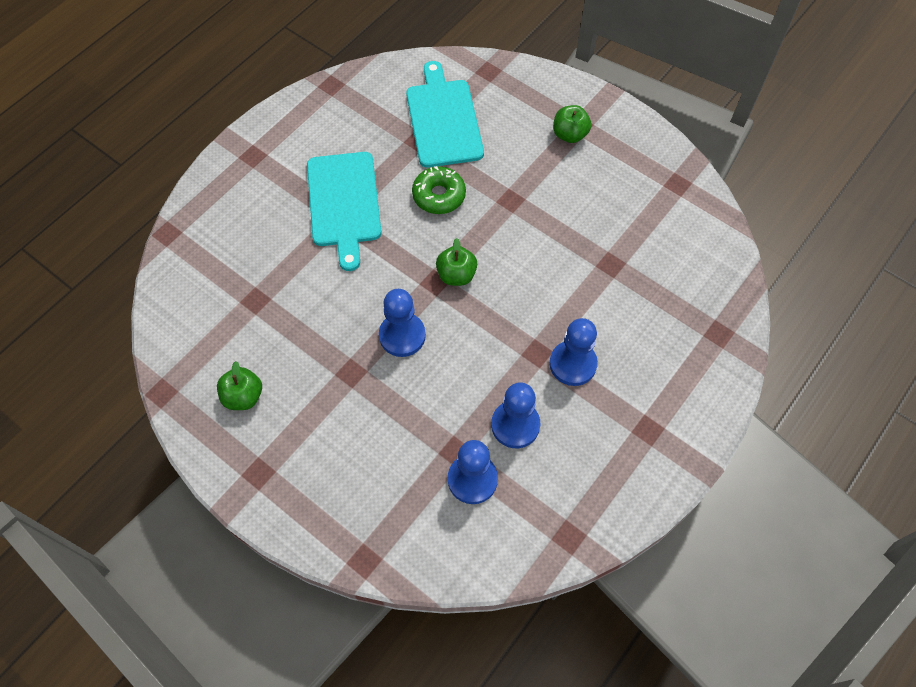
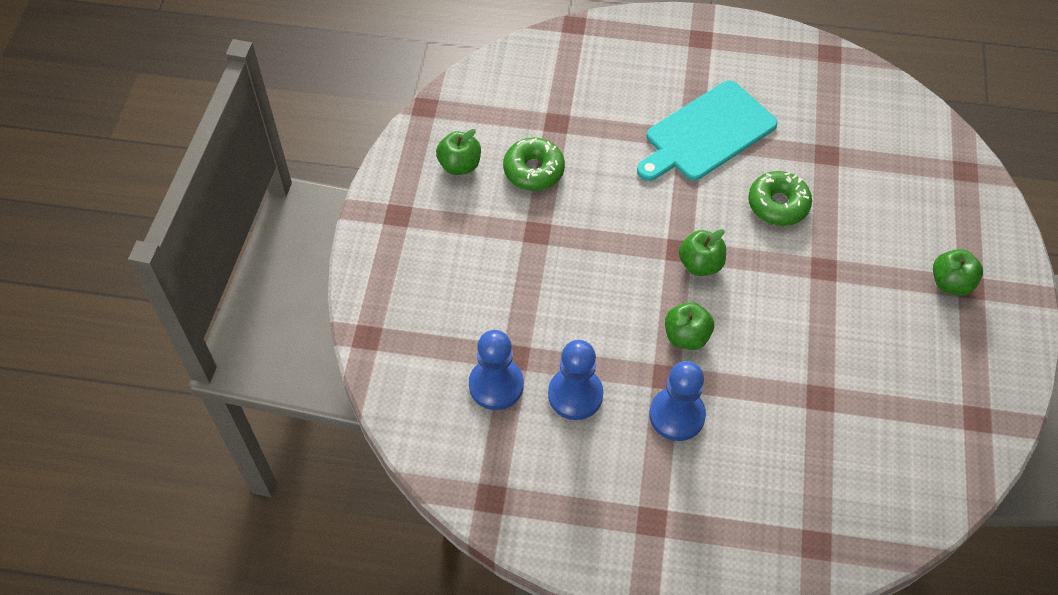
camera: 60 degrees right, 5 degrees down
(290, 342) = (533, 170): none -> green donut
(402, 335) = (602, 253): blue pawn -> none
(443, 120) = (870, 163): turquoise cutting board -> none
(511, 320) = (686, 336): none -> green apple

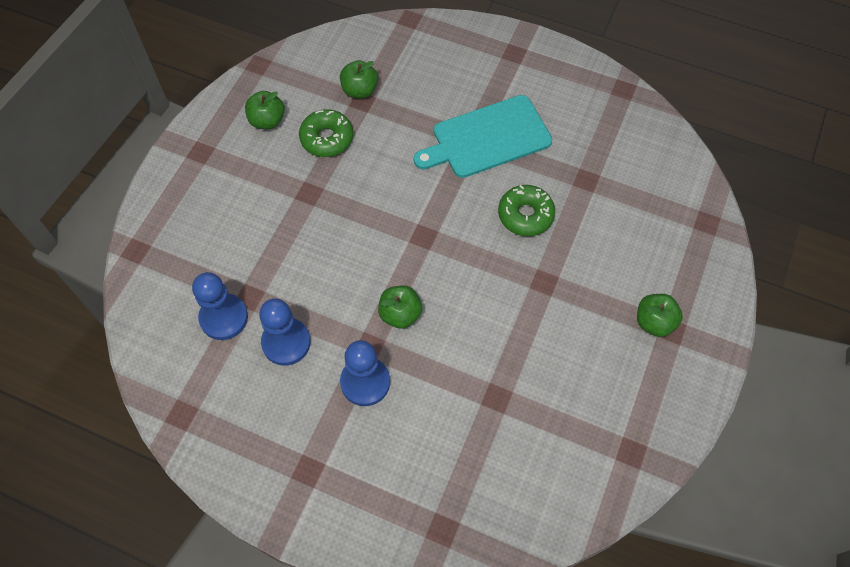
camera: 15 degrees right, 5 degrees up
(700, 264) = (437, 253): green apple -> green apple (359, 90)

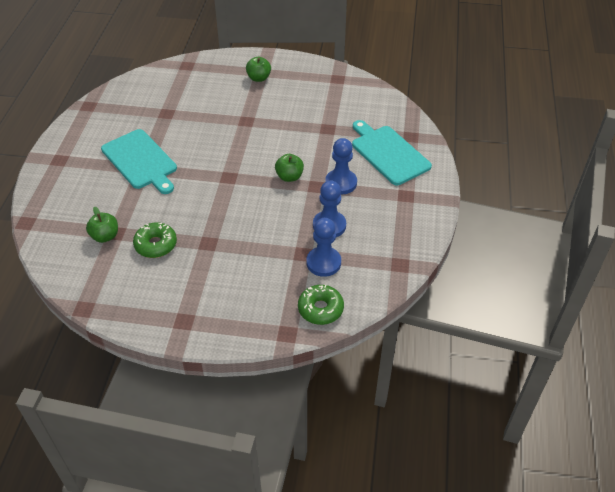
camera: 105 degrees left, 15 degrees down
(267, 121) = (144, 285): green apple -> none
(410, 476) = (388, 153): none -> turquoise cutting board
(525, 215) = (200, 135): green donut -> green donut (320, 309)

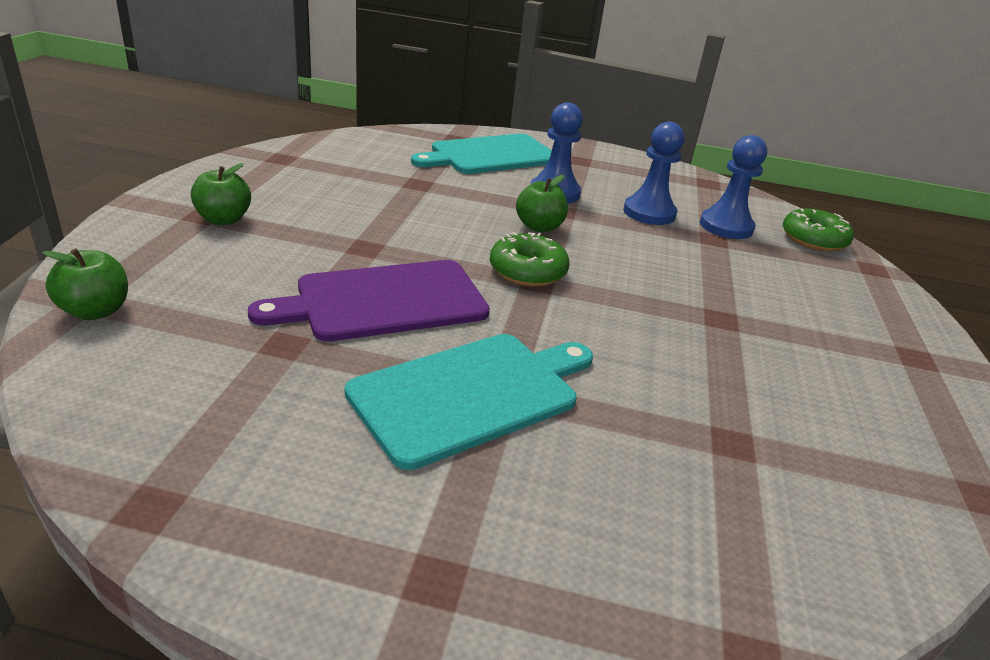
camera: 90 degrees left, 15 degrees down
(105, 236) = (751, 461): green apple -> green apple (95, 311)
(156, 245) = (749, 381): green donut -> green donut (527, 271)
(200, 132) = (384, 301): none -> purple cutting board

